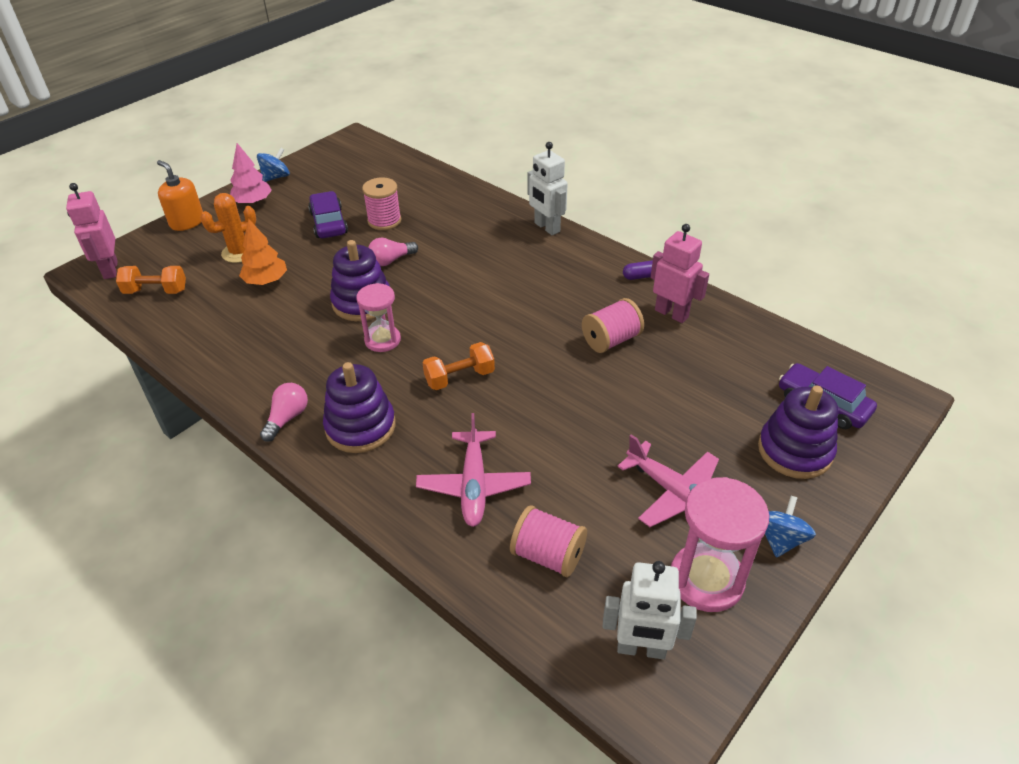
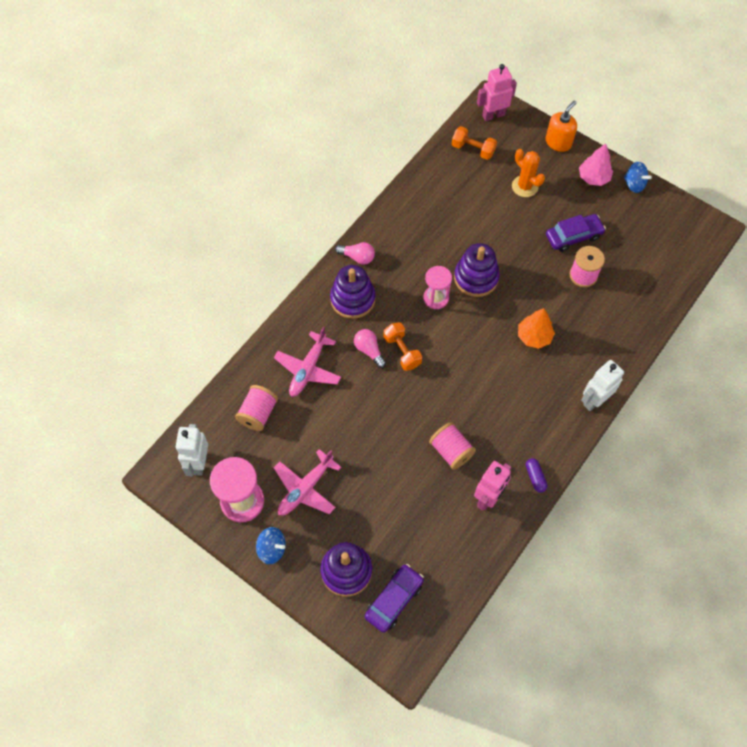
camera: 85 degrees right, 20 degrees up
(156, 291) = (473, 149): orange dumbbell -> orange dumbbell turned 60 degrees counterclockwise
(266, 281) = (493, 212): orange tree -> orange tree (534, 336)
(391, 260) = (529, 288): pink light bulb -> pink light bulb (369, 350)
(474, 485) = (308, 369): pink plane -> pink plane turned 60 degrees counterclockwise

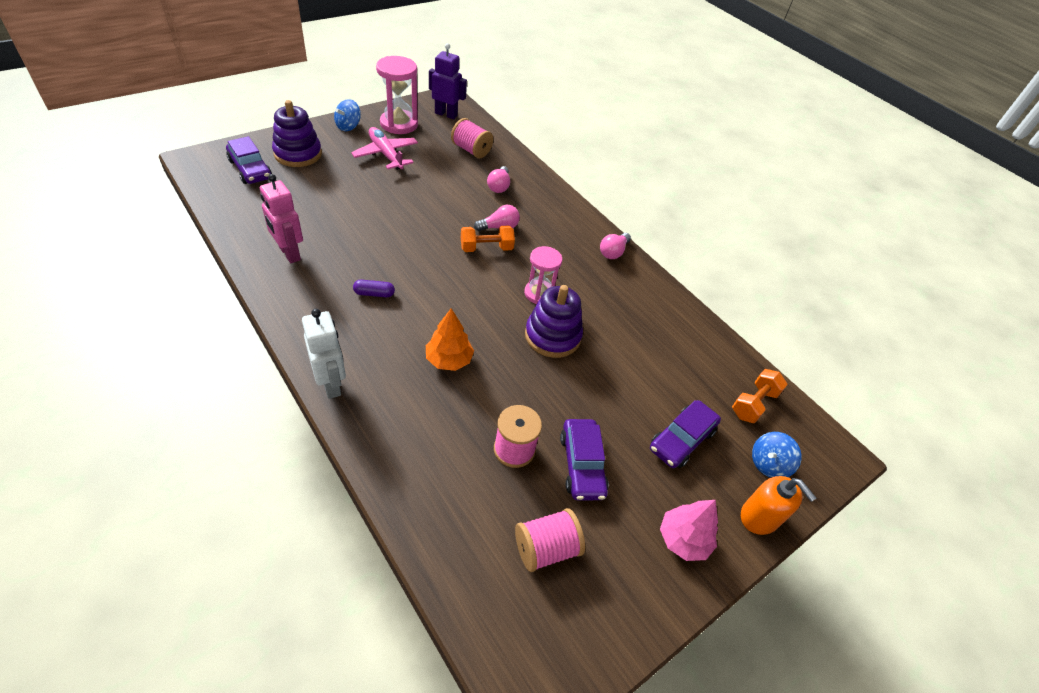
camera: 100 degrees right, 15 degrees down
(199, 463) = (446, 114): white robot -> purple robot
(308, 369) = (499, 186): pink plane -> pink light bulb
(352, 299) = (563, 234): purple stacking toy -> none
(451, 451) = (356, 245): pink spool -> pink spool (546, 548)
(493, 115) = (816, 450): pink robot -> none
(525, 186) = (681, 439): orange cactus -> purple car
(535, 477) = (281, 295): purple capsule -> purple capsule (374, 293)
(634, 184) = (659, 599): blue spinning top -> blue spinning top (768, 464)

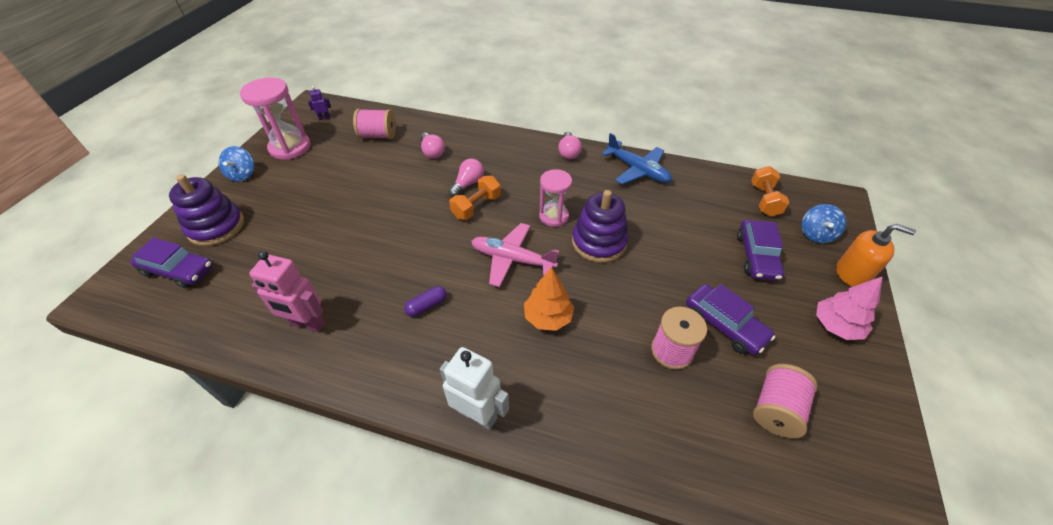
camera: 30 degrees left, 0 degrees up
(386, 154) = (306, 179): pink plane -> pink plane (512, 259)
(446, 114) = (324, 118): purple robot -> purple robot, size x0.48
(659, 303) = (637, 170): none -> blue plane

